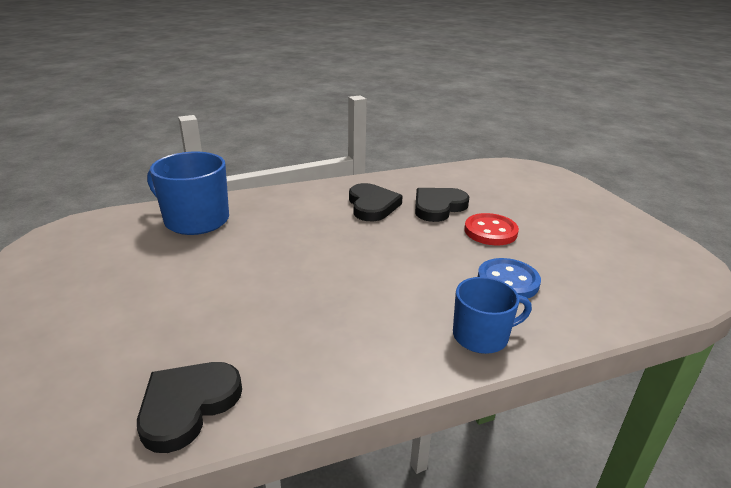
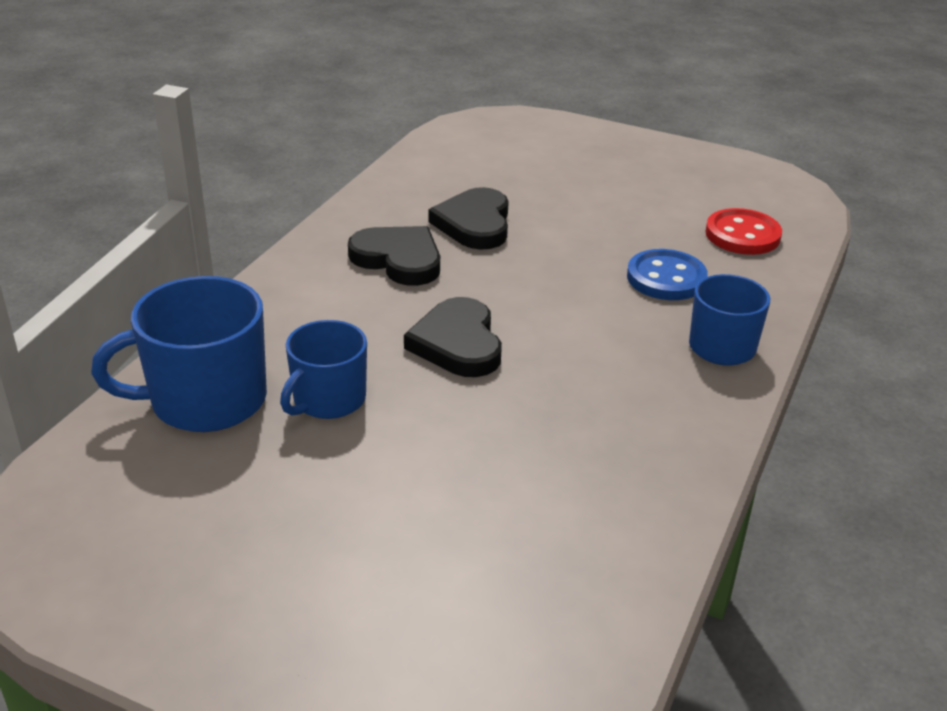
camera: 45 degrees left, 5 degrees up
(188, 406) = (600, 576): black heart -> black heart (457, 343)
(235, 245) = (328, 400): none -> blue mug
(490, 231) = (572, 229): red button -> red button (742, 235)

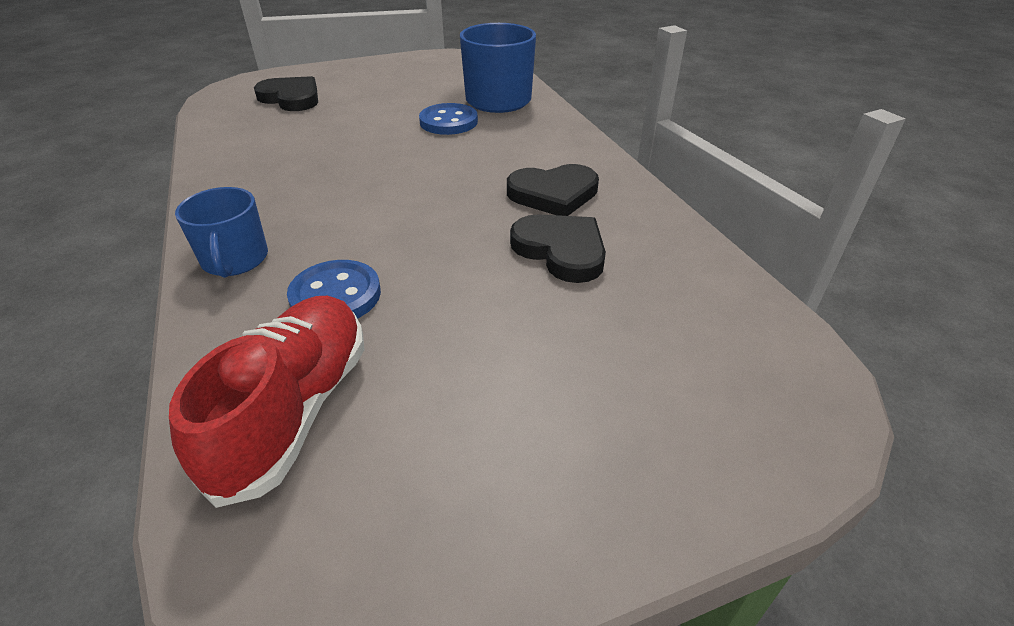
camera: 135 degrees right, 5 degrees up
(328, 400) = (448, 122): blue mug -> blue button
(457, 343) = (428, 170): black heart -> black heart (291, 98)
(742, 235) = (295, 410): red button -> red shoe

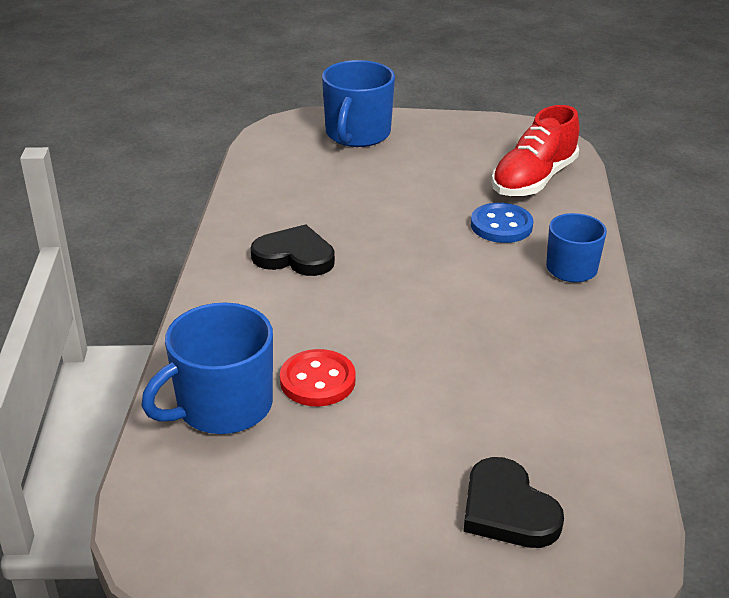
camera: 155 degrees left, 5 degrees down
(448, 122) = (317, 381): blue button -> red button
(561, 250) = (333, 214): black heart -> none
(678, 426) = (357, 134): none -> blue mug

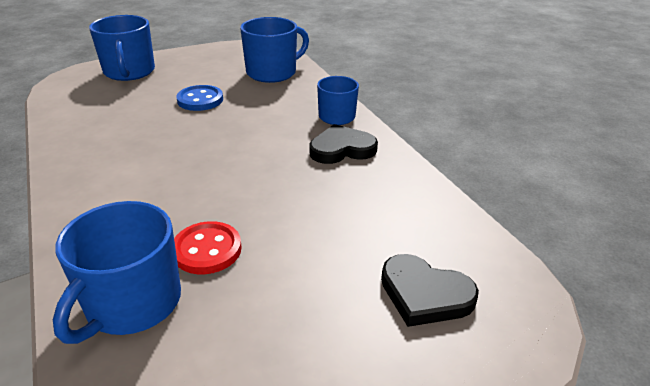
camera: 30 degrees left, 0 degrees up
(294, 256) = (128, 162): black heart -> black heart (342, 149)
(501, 225) = (271, 103): blue button -> blue button (200, 100)
(533, 180) = (272, 72): red shoe -> blue mug

